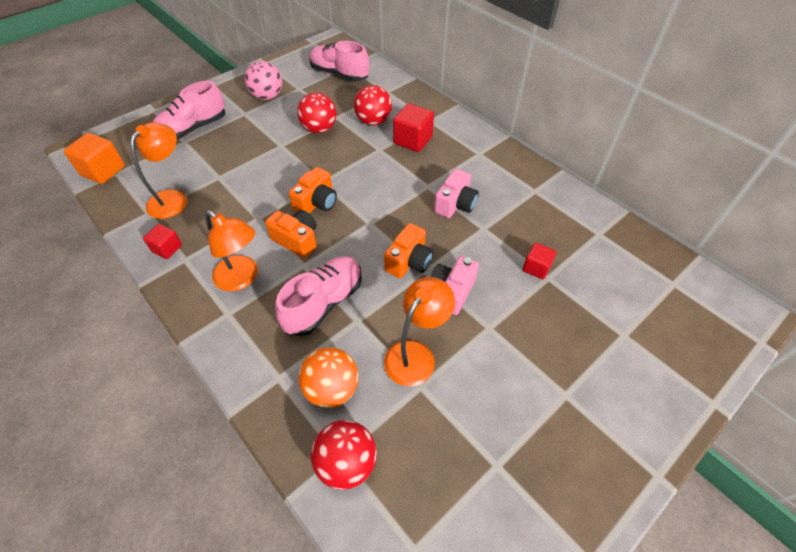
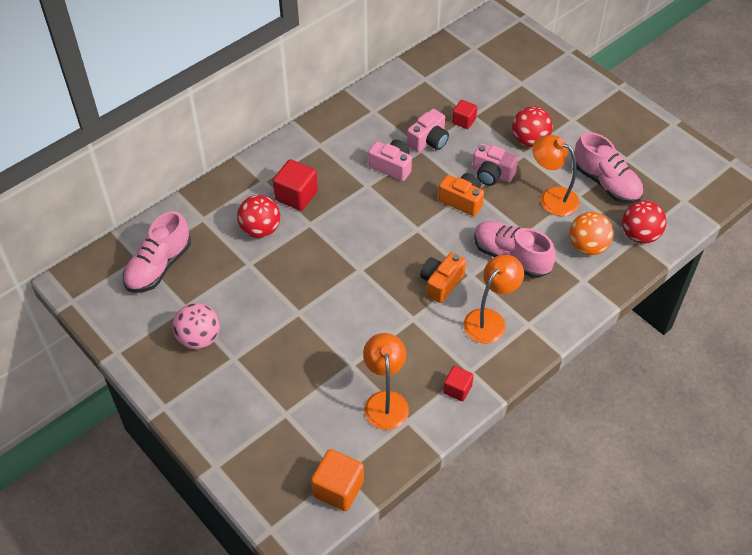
camera: 90 degrees left, 0 degrees up
(173, 198) = (385, 401): orange lamp -> orange lamp turned 60 degrees clockwise
(192, 129) = (262, 409): pink shoe -> pink shoe (606, 183)
(316, 202) = (390, 271): orange camera -> none
(319, 129) = (271, 279): red ball -> red ball (529, 140)
(498, 235) = (428, 141): none -> pink camera

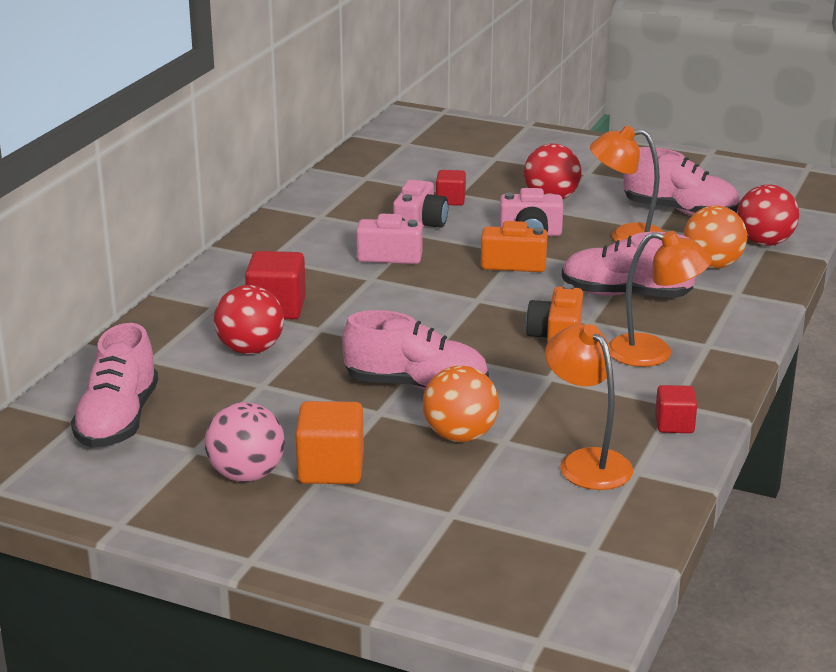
camera: 25 degrees left, 25 degrees down
(330, 351) = (460, 436): none -> orange ball
(332, 297) = (416, 386): none -> pink shoe
(338, 488) = (602, 566): orange cube -> orange cube (331, 469)
(490, 320) = (653, 353): orange lamp -> orange lamp turned 90 degrees clockwise

